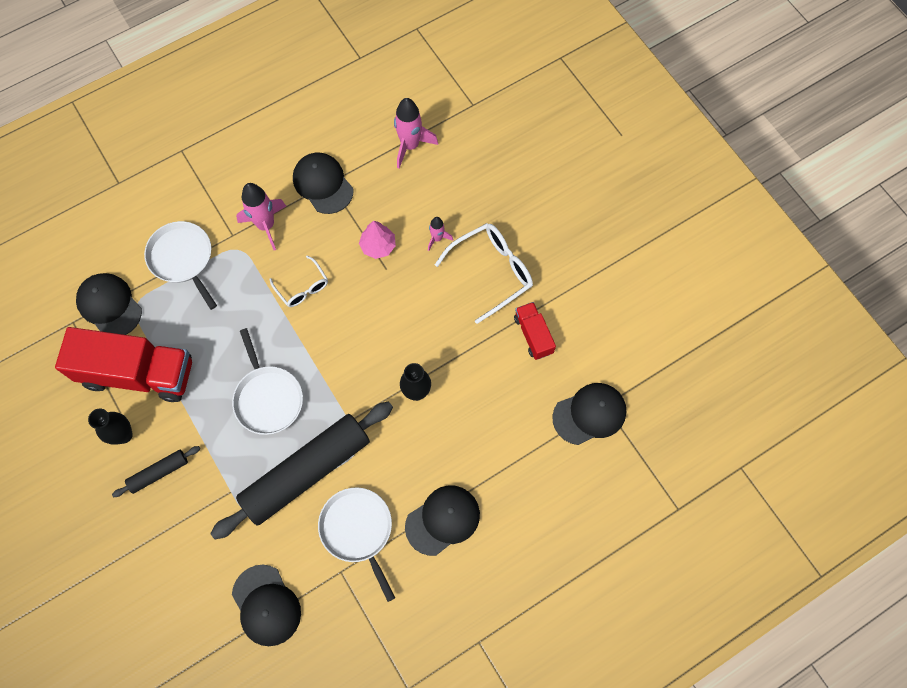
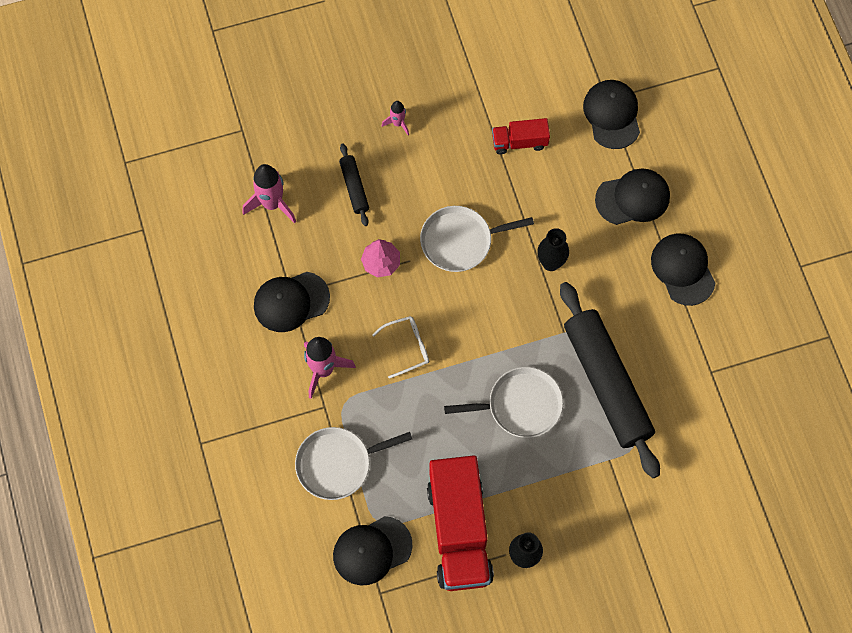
camera: 75 degrees left, 0 degrees up
(138, 373) = (459, 531): red truck -> red truck turned 150 degrees clockwise
(159, 473) = (573, 527): black rolling pin -> black rolling pin (354, 187)
(266, 605) = (728, 446): black cap -> black cap (632, 198)
(358, 530) = (675, 347): white pan -> white pan (460, 241)
(437, 238) = (389, 203): pink rocket -> pink rocket (398, 123)
(492, 272) = (442, 161): white glasses -> none

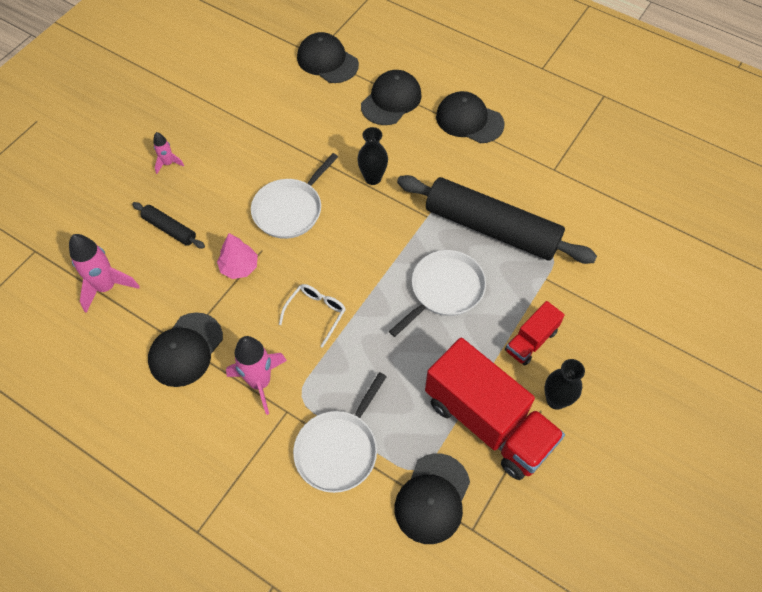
camera: 40 degrees left, 10 degrees down
(519, 142) = (275, 117): red truck -> red truck (531, 341)

